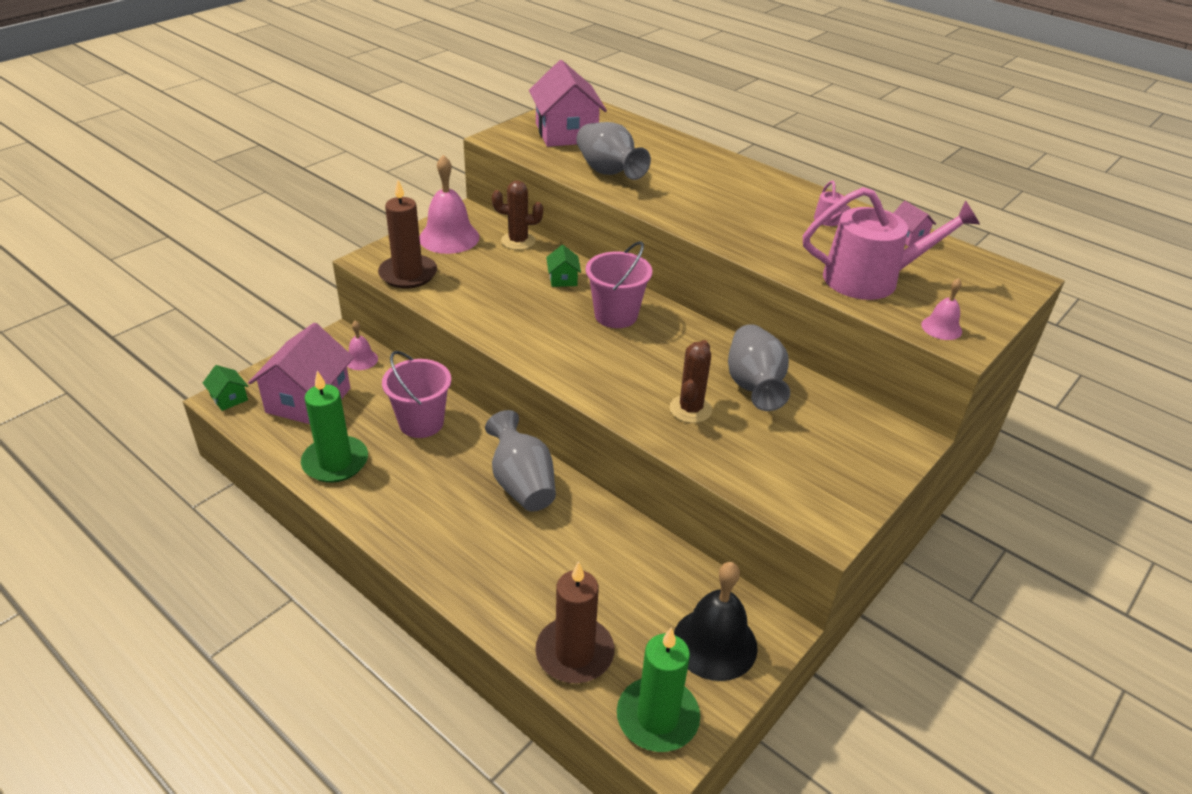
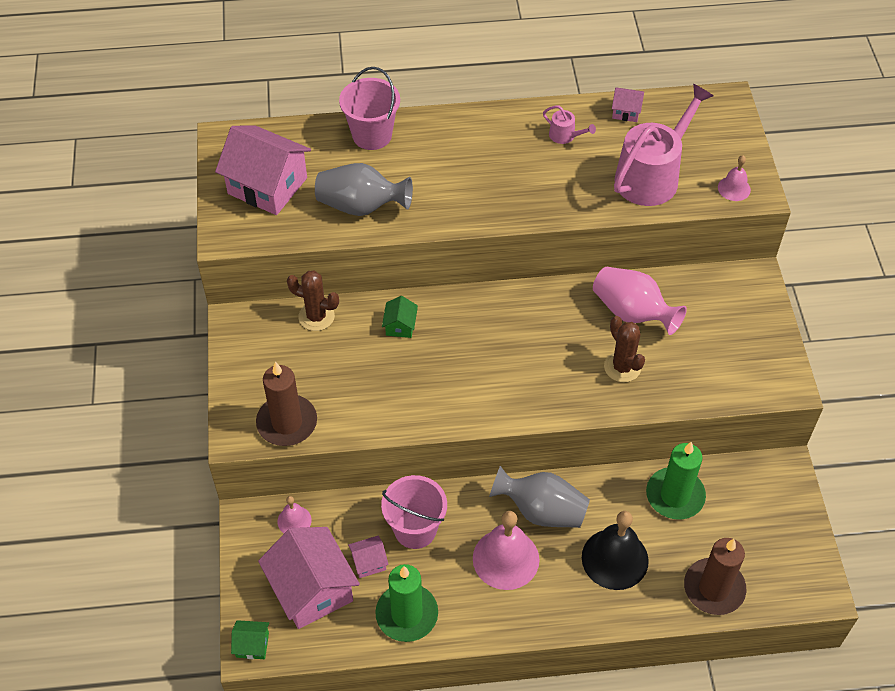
camera: 45 degrees left, 15 degrees up
(364, 415) = (369, 562): none -> pink house
(449, 237) = (260, 359): pink bell -> pink bell (506, 559)
(518, 241) = (316, 316): brown cactus -> brown cactus turned 60 degrees clockwise
(563, 279) = (400, 326): green house -> green house turned 60 degrees clockwise
(616, 315) = (479, 328): pink bucket -> pink bucket (372, 135)
(657, 717) = (795, 580): green candle -> green candle (675, 495)
(714, 643) = (769, 508): black bell -> black bell (615, 559)
(753, 385) = (632, 313): grey vase -> pink vase

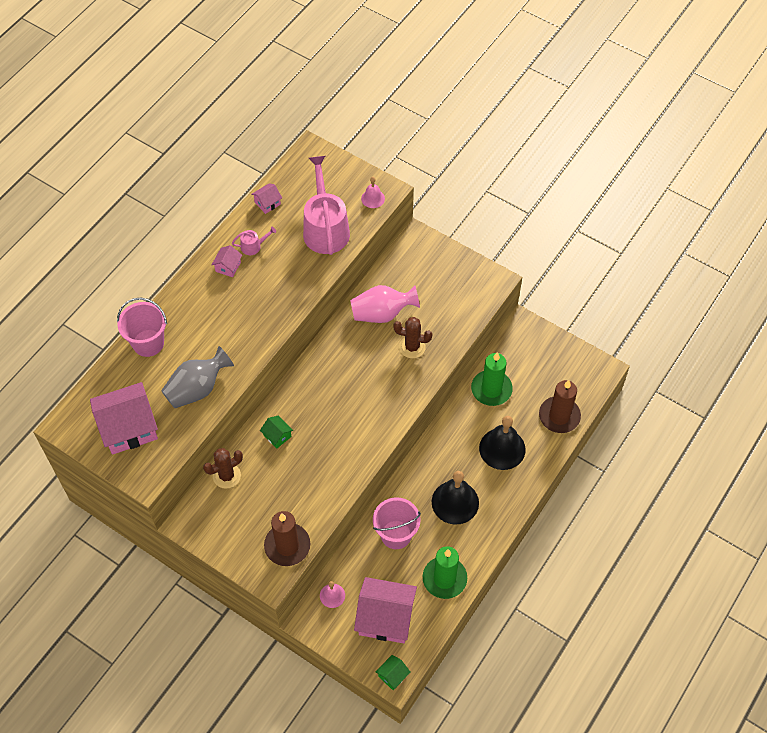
camera: 50 degrees left, 5 degrees up
(369, 562) = (395, 574): pink house -> pink house (228, 267)
(506, 559) = (455, 502): pink bell -> black bell
(541, 510) = (442, 461): grey vase -> none

